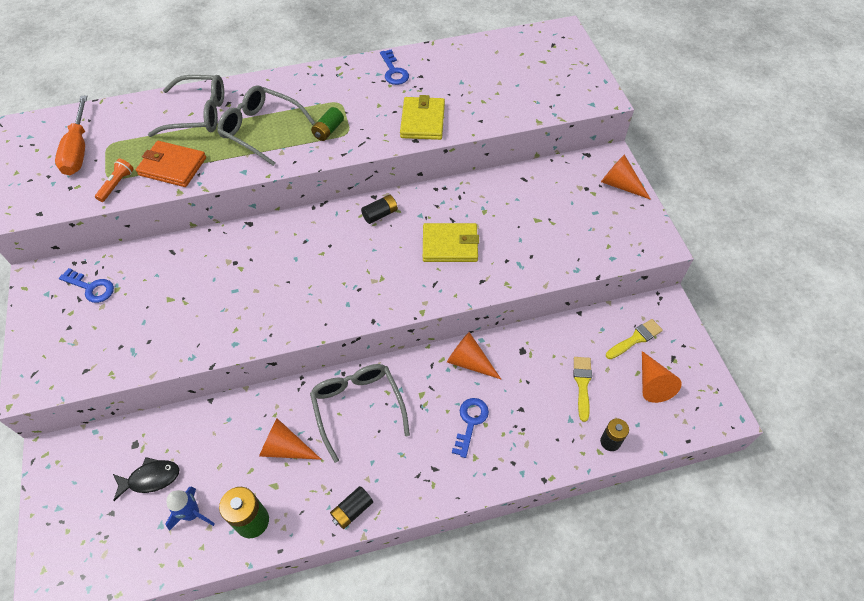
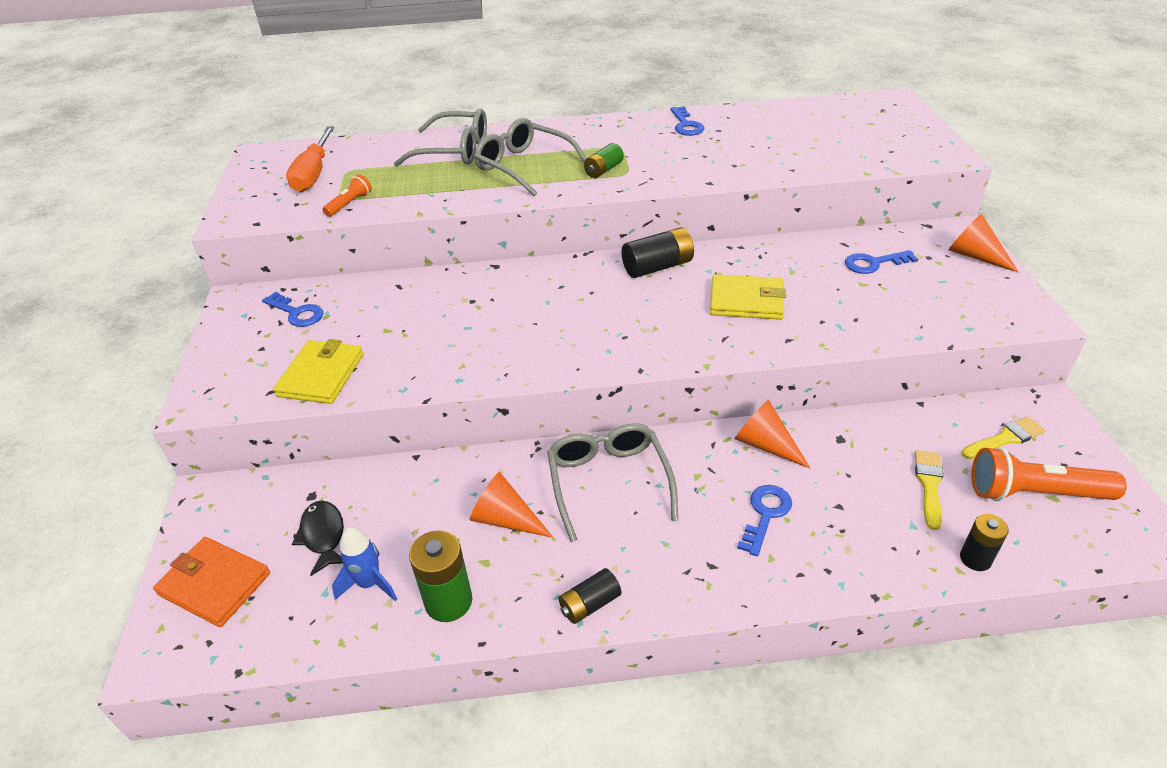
camera: 10 degrees right, 15 degrees down
(151, 478) = (323, 536): black fish -> black fish turned 105 degrees counterclockwise
(172, 166) = (416, 192): orange wallet -> orange wallet (214, 584)
(380, 214) = (657, 267): black battery -> black battery, size x1.57
(422, 121) = (719, 166): yellow wallet -> yellow wallet (321, 375)
(545, 198) = (874, 263): none -> blue key
(652, 383) = (1035, 493): orange cone -> orange flashlight

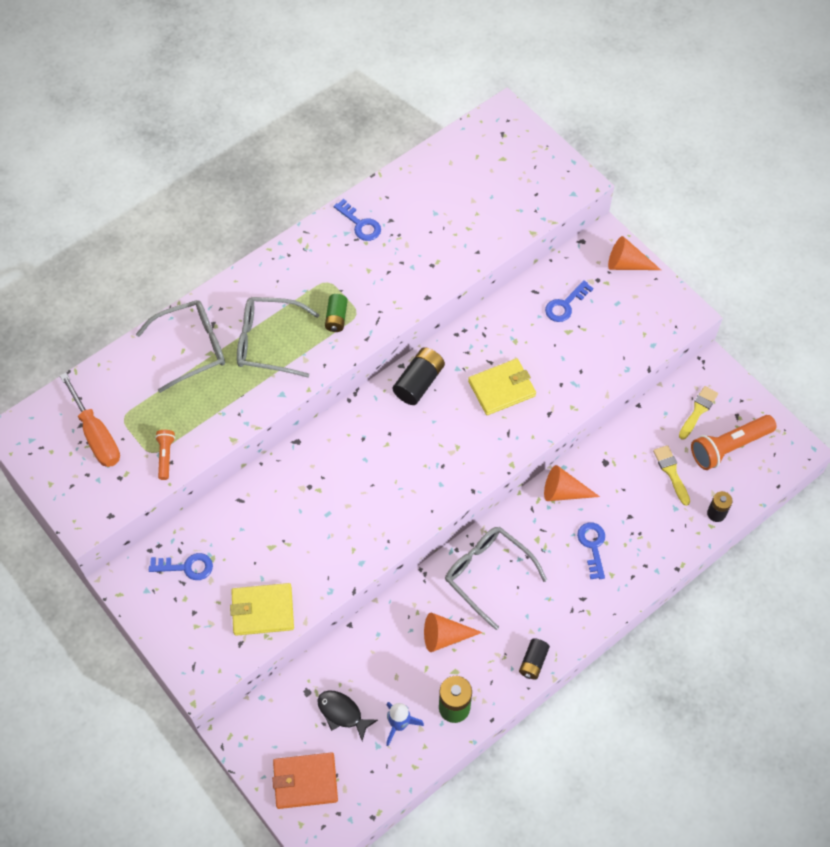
camera: 35 degrees left, 20 degrees up
(321, 375) = (262, 611): yellow wallet -> yellow wallet turned 75 degrees counterclockwise

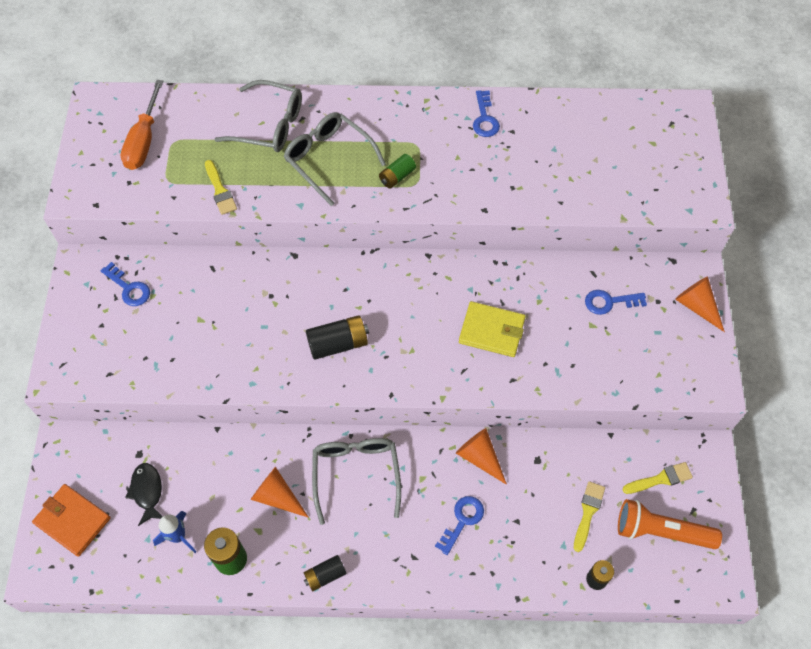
camera: 40 degrees right, 0 degrees up
(165, 456) = (174, 190): orange flashlight -> none
(204, 429) = (220, 190): none -> yellow brush
(262, 611) = (148, 362): yellow wallet -> none
(418, 382) = (429, 278): black battery -> black battery (338, 343)

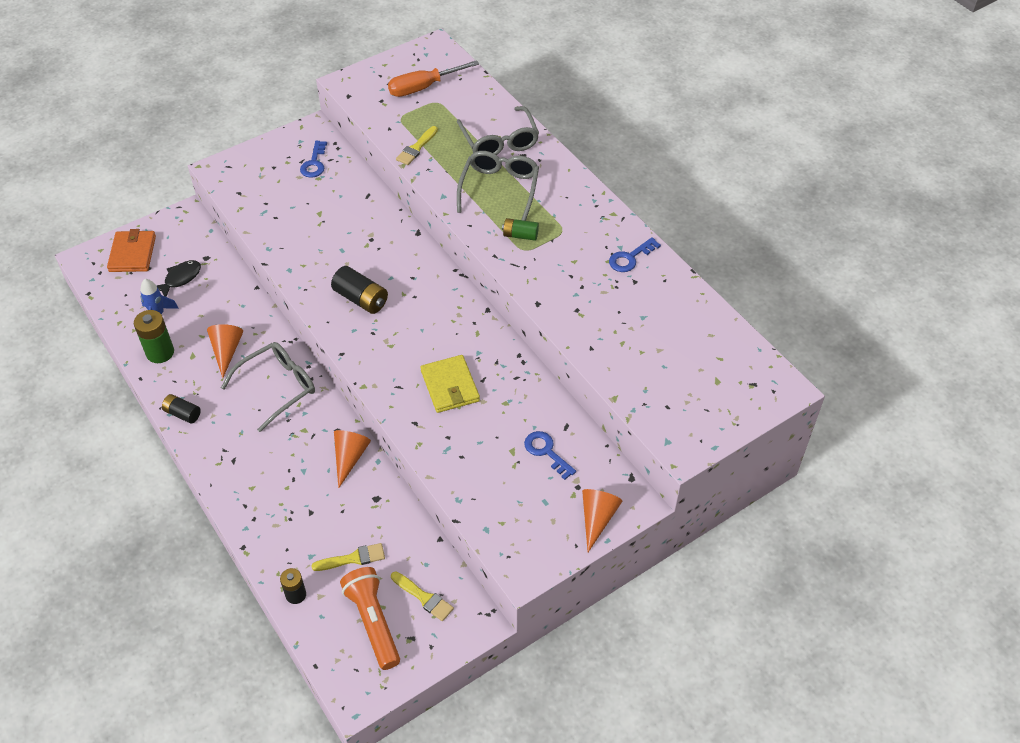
camera: 55 degrees right, 10 degrees down
(462, 520) = (285, 475): blue key -> none

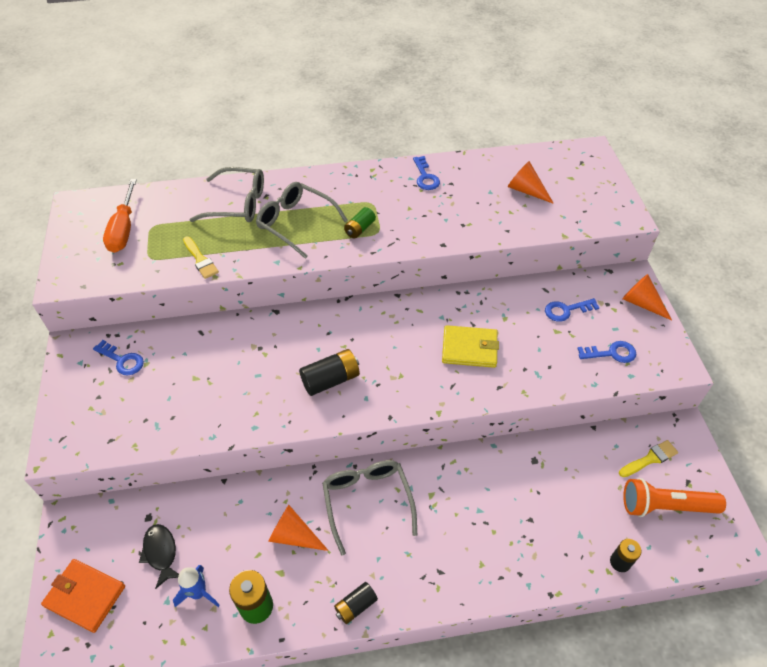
camera: 65 degrees left, 0 degrees up
(350, 458) = (481, 466): orange cone -> orange cone (526, 190)
(353, 558) = (594, 500): yellow brush -> none
(507, 505) = (611, 353): none -> blue key

